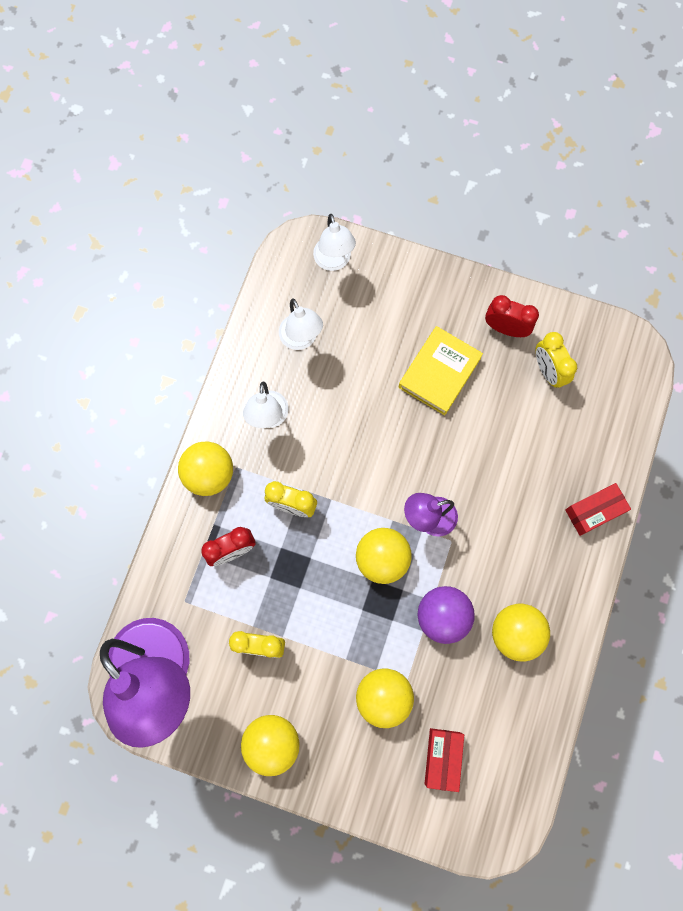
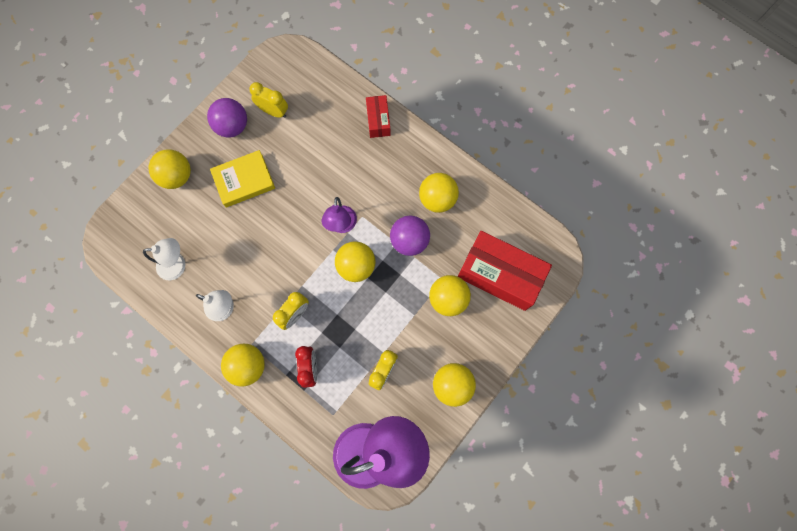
camera: 70 degrees left, 0 degrees up
(334, 261) = (130, 221): white lamp -> none
(412, 290) = (177, 176): none -> yellow ball
(439, 372) = (244, 180): yellow book -> yellow book turned 75 degrees counterclockwise
(442, 758) = (500, 275): red box -> red box, size x1.99
(505, 328) = (232, 126): red clock -> purple ball
(548, 371) = (274, 111): yellow clock -> yellow clock turned 150 degrees counterclockwise

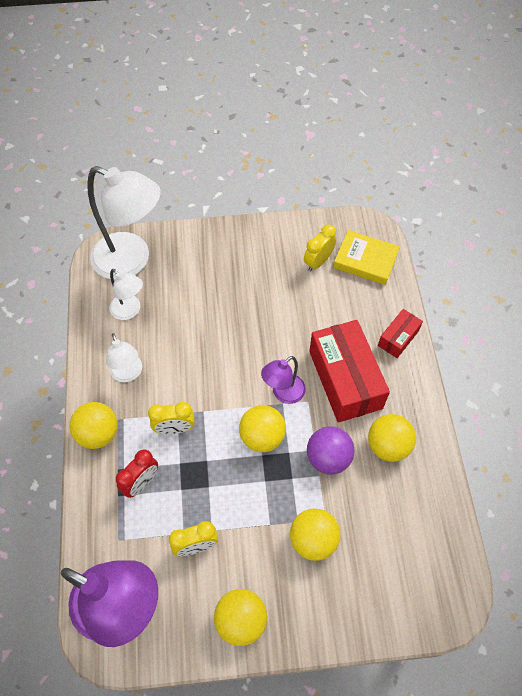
camera: 45 degrees right, 15 degrees down
(138, 228) = (131, 261): none -> white lamp
(177, 176) = (197, 248): yellow ball -> none
(232, 126) = (275, 247): purple ball -> none
(244, 180) = (242, 293): yellow book -> yellow book (365, 260)
(274, 111) = (318, 262): yellow clock -> yellow clock turned 120 degrees counterclockwise
(500, 275) = (382, 565): red box -> red box (345, 379)

